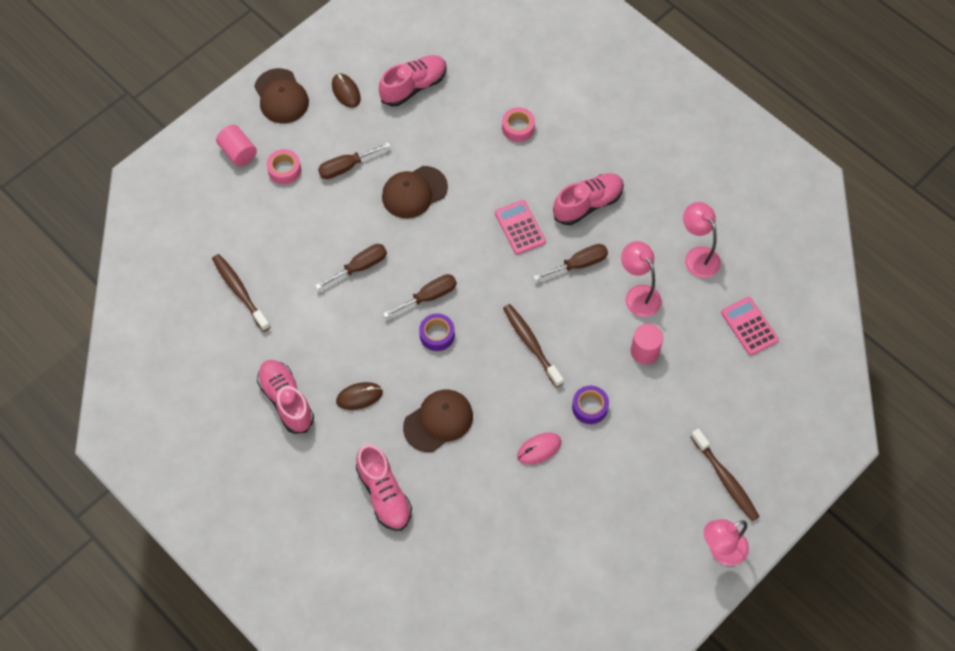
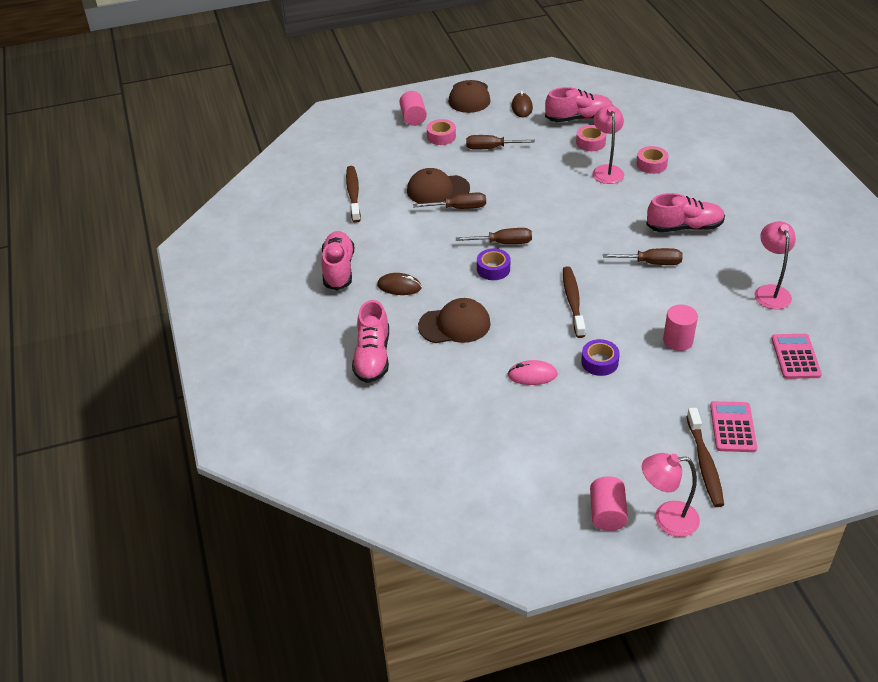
camera: 30 degrees right, 20 degrees down
(414, 192) = (536, 177): brown cap -> brown cap (437, 190)
(443, 119) = (590, 142): none -> pink tape
(520, 227) = (613, 224): pink calculator -> pink calculator (733, 427)
(638, 294) = (695, 300): pink lamp -> pink lamp (606, 170)
(673, 568) = (607, 513): none -> pink cylinder

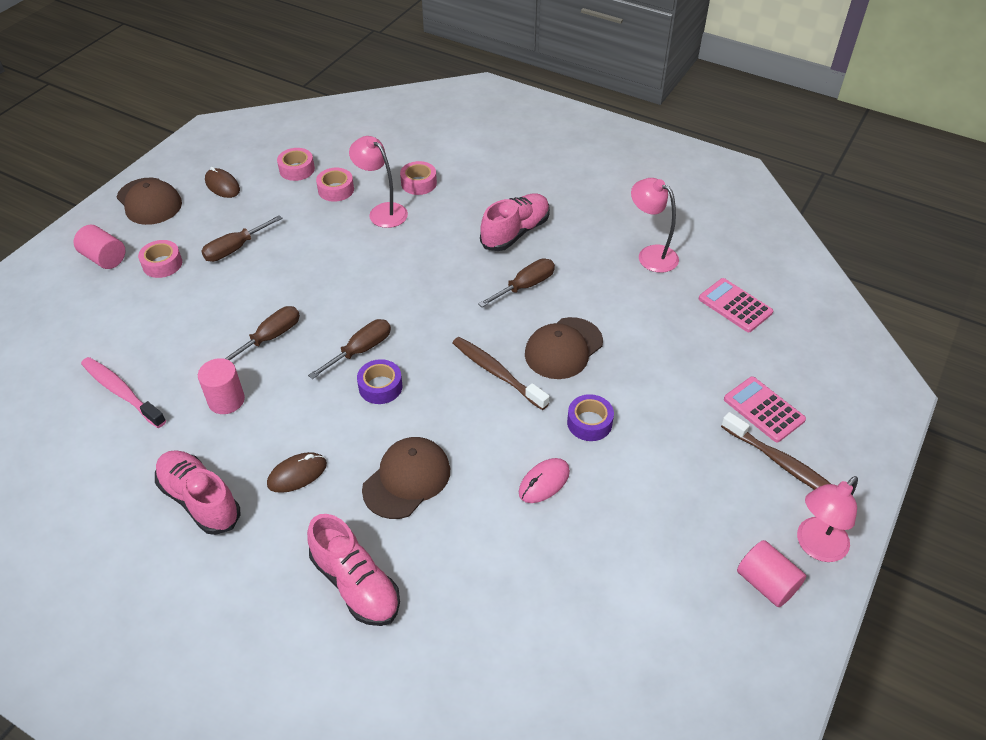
camera: 45 degrees left, 5 degrees up
(353, 194) = (121, 392): brown toothbrush -> pink toothbrush
(437, 190) = (222, 329): brown cap -> brown cap (563, 348)
(579, 118) = (297, 169): pink shoe -> pink tape
(678, 340) = (630, 352): pink cylinder -> pink cylinder (226, 400)

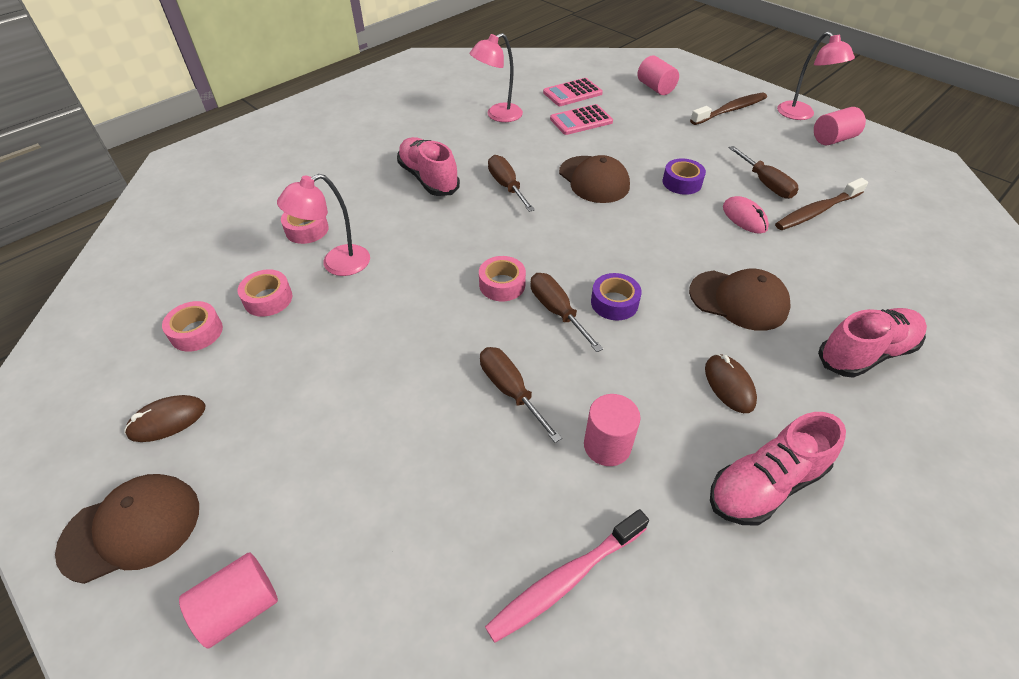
camera: 75 degrees left, 0 degrees up
(162, 264) = (304, 513): pink tape -> pink tape (502, 284)
(235, 249) = (321, 415): brown screwdriver -> brown screwdriver (765, 184)
(407, 479) = (739, 300): brown cap -> brown cap turned 150 degrees clockwise
(497, 372) = (613, 222): brown toothbrush -> brown toothbrush (816, 211)
(764, 409) = (680, 105): pink calculator -> pink calculator (581, 120)
(796, 381) = (655, 88): none -> pink cylinder

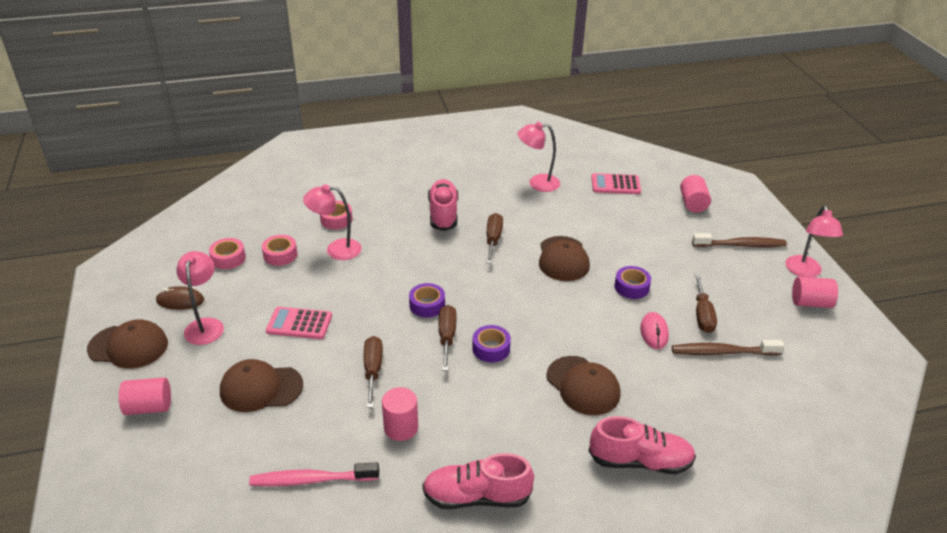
camera: 30 degrees right, 10 degrees down
(234, 438) = (205, 325): none -> pink lamp
(388, 487) = (261, 388): none -> brown cap
(502, 284) = (427, 305): pink tape -> purple tape
(581, 120) = (599, 209): pink calculator -> pink calculator (299, 323)
(729, 385) = (516, 433): brown mouse -> none

